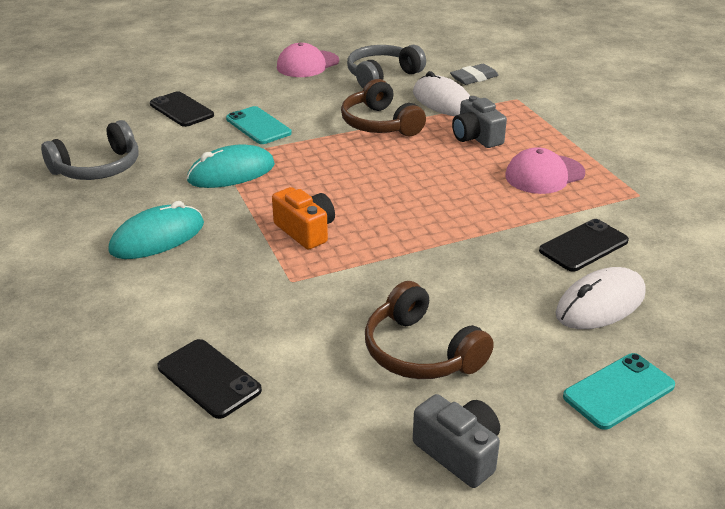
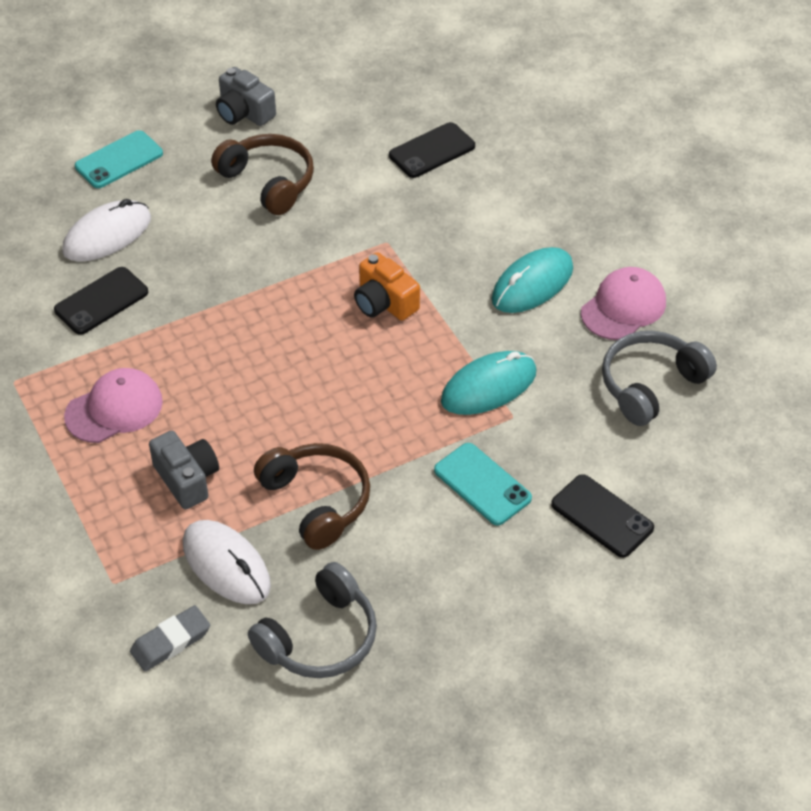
camera: 175 degrees right, 15 degrees up
(209, 378) = (432, 151): black phone -> black phone turned 75 degrees counterclockwise
(307, 64) = (447, 668): pink cap -> pink cap (623, 307)

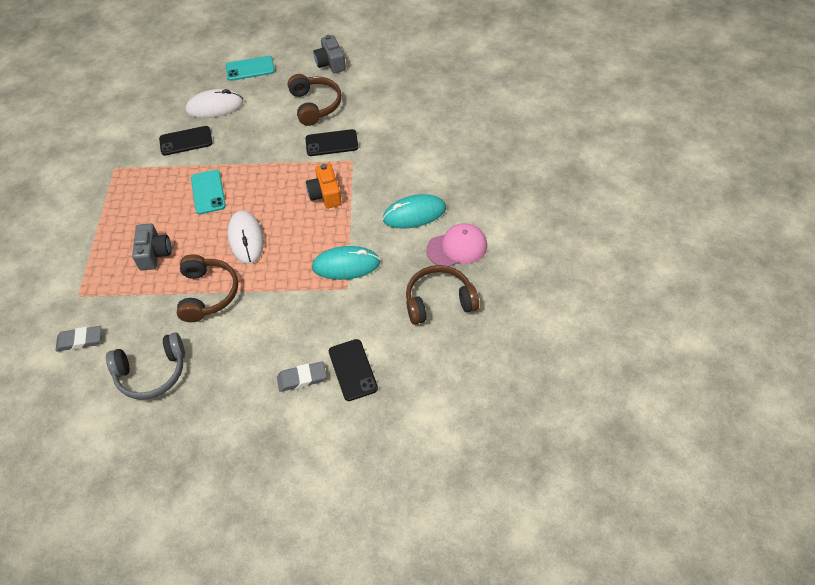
camera: 30 degrees right, 5 degrees up
(114, 409) = (149, 201): pink cap -> none
(226, 565) = (137, 310): white mouse -> white mouse (246, 239)
(432, 151) = (414, 117): black phone -> black phone (331, 143)
(482, 484) = (300, 321): turquoise phone -> turquoise phone (208, 192)
(541, 555) = (302, 378): none -> grey eraser
(650, 385) = (439, 301): grey headphones -> brown headphones

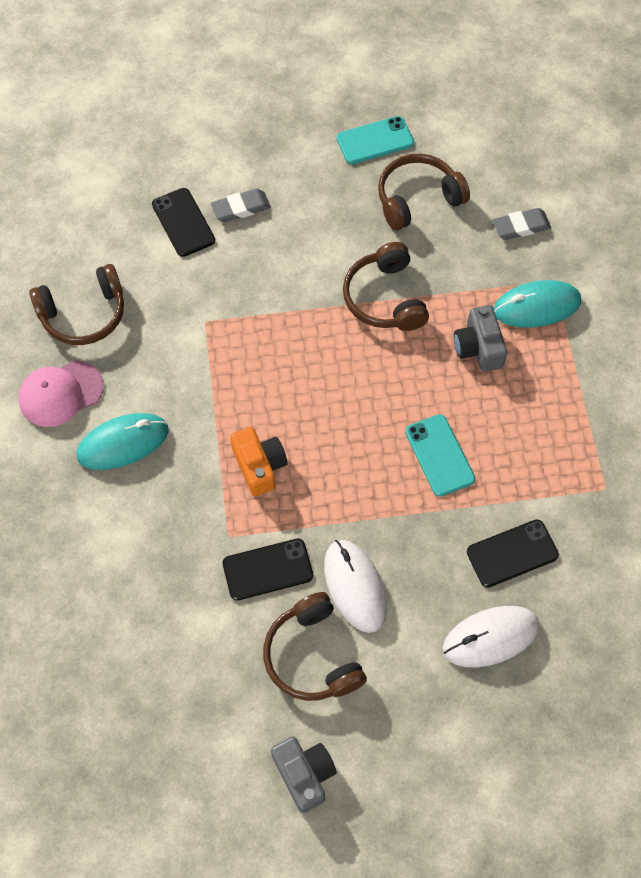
camera: 170 degrees right, 10 degrees up
(152, 373) = (417, 198): grey headphones -> brown headphones
(246, 239) = (358, 381): white mouse -> white mouse (355, 586)
(250, 69) = (457, 745): turquoise phone -> turquoise phone (375, 141)
(346, 265) = (211, 353): turquoise mouse -> turquoise mouse (536, 306)

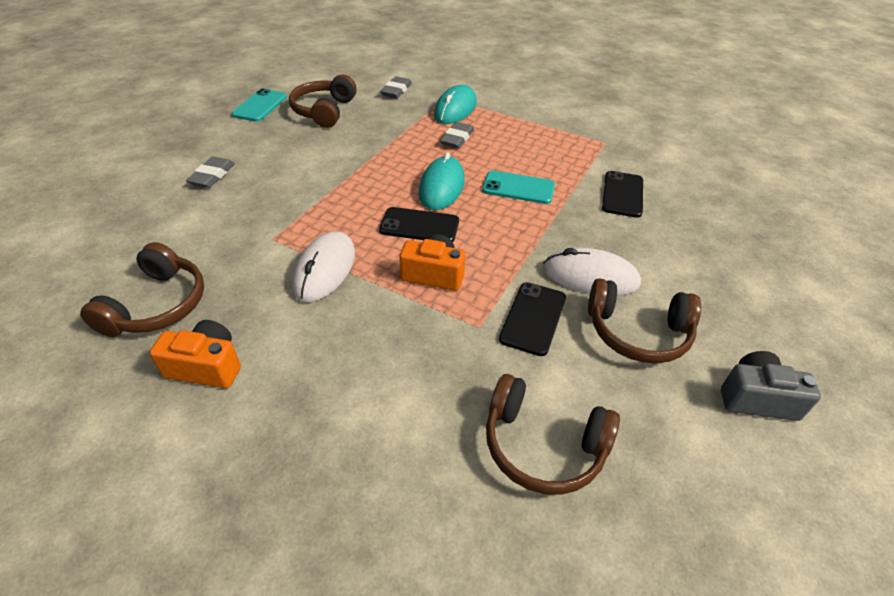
camera: 55 degrees left, 20 degrees down
(60, 393) = (206, 366): pink cap -> orange camera
(123, 443) = (313, 348): turquoise mouse -> turquoise mouse (442, 187)
(183, 222) = (175, 207): black phone -> black phone (419, 226)
(384, 298) = (374, 154): brown headphones -> brown headphones (543, 446)
(478, 347) = (457, 138): grey camera -> grey eraser
(490, 637) = (683, 233): white mouse -> white mouse (324, 269)

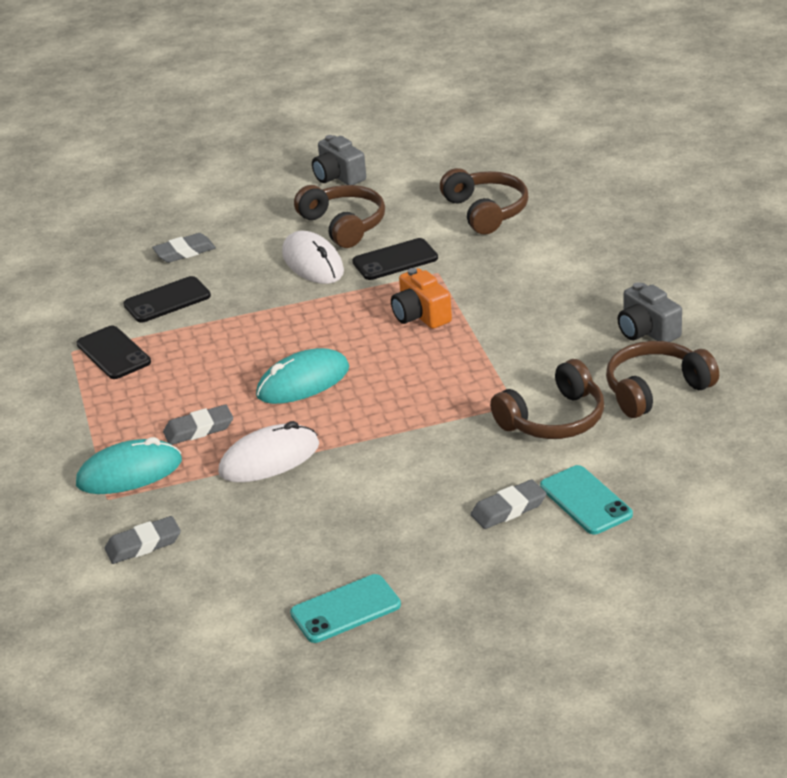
camera: 130 degrees left, 10 degrees down
(206, 366) = (647, 331): orange camera -> grey camera
(324, 111) = (279, 553): brown headphones -> brown headphones (554, 419)
(324, 269) = (499, 357): white mouse -> white mouse (269, 459)
(419, 226) = (377, 356): black phone -> black phone (113, 353)
(518, 188) = (239, 348): turquoise phone -> turquoise phone (585, 500)
(691, 234) = (184, 252): none -> grey eraser

